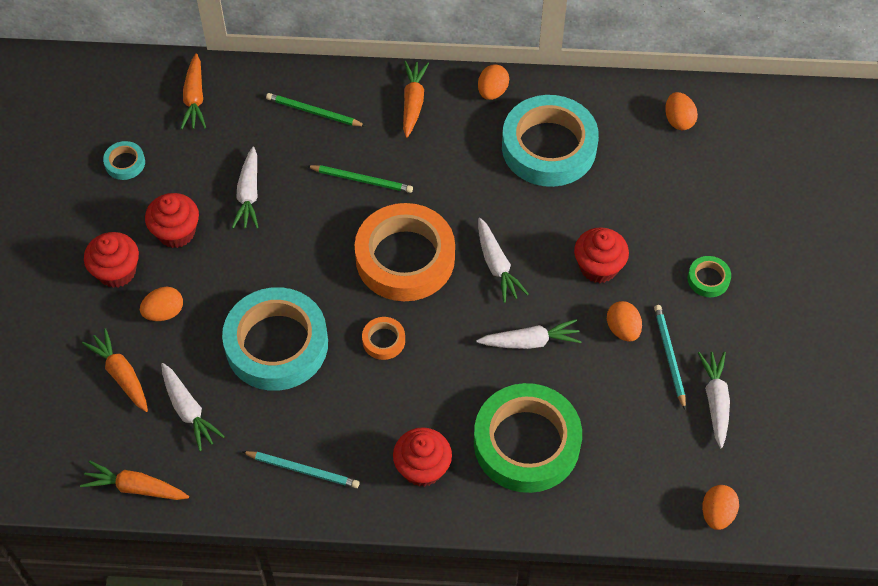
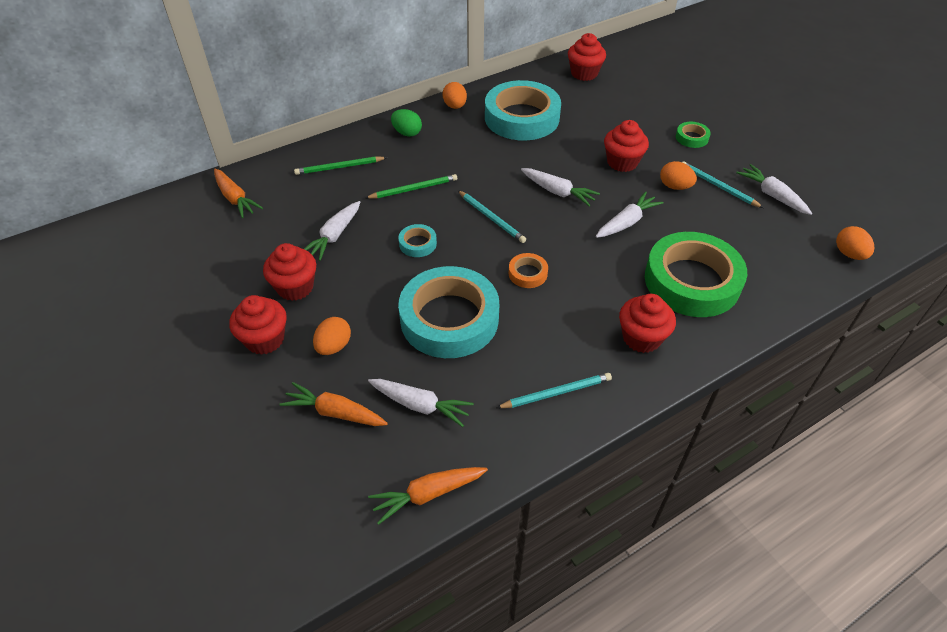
camera: 35 degrees left, 10 degrees down
(125, 163) = (209, 263): turquoise tape -> turquoise tape (417, 244)
(248, 194) = (334, 236): white carrot -> white carrot turned 60 degrees clockwise
(405, 258) = (491, 218): orange tape -> turquoise pencil
(413, 102) = (407, 133): orange carrot -> green egg
(678, 120) = (584, 73): orange egg -> red cupcake

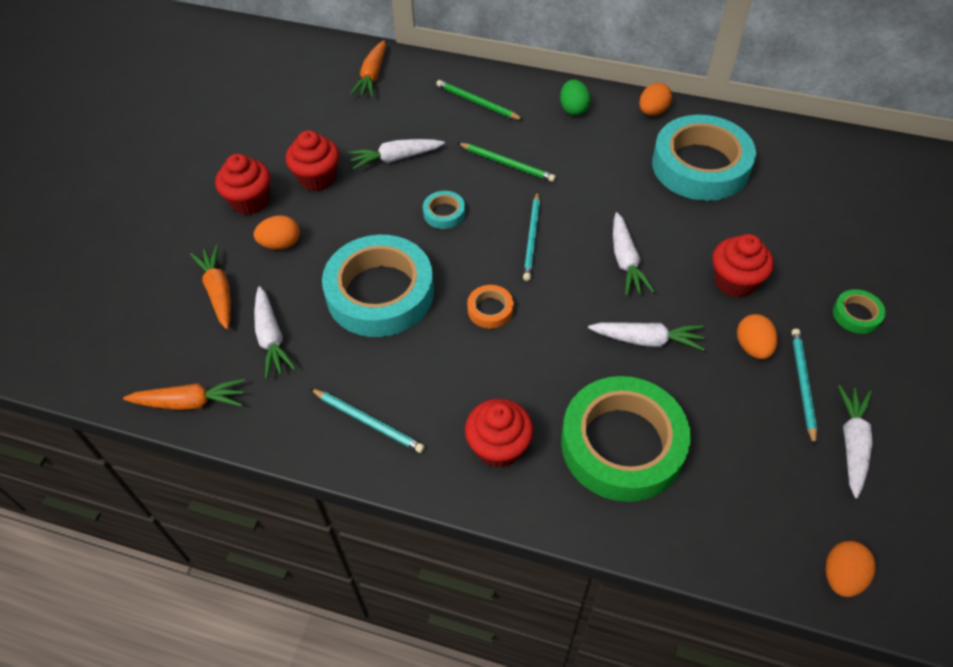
camera: 50 degrees right, 5 degrees up
(428, 494) = (190, 402): orange carrot -> orange carrot turned 150 degrees clockwise
(584, 73) = (839, 163): red cupcake -> none

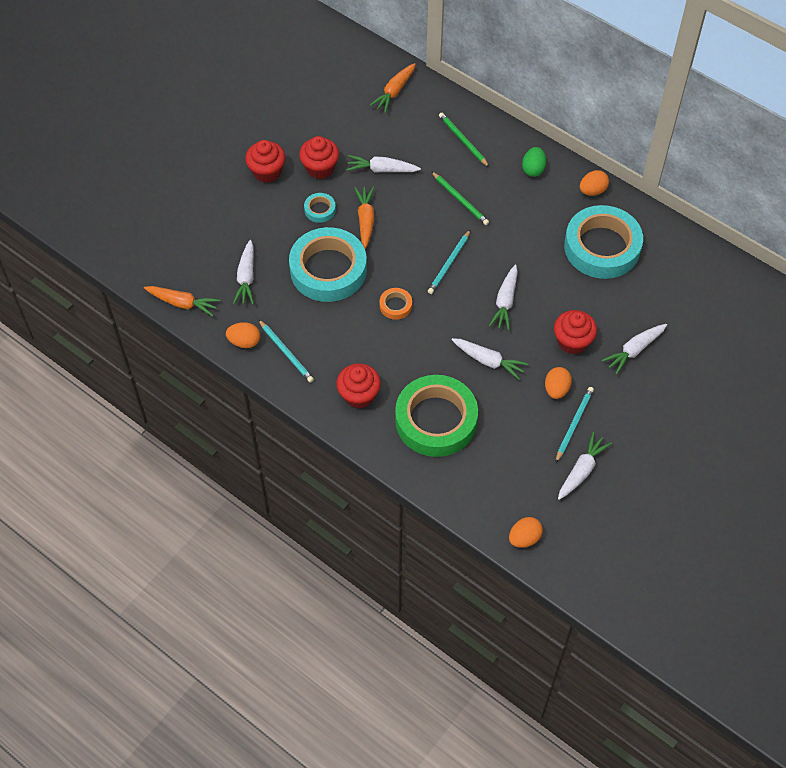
camera: 20 degrees right, 5 degrees up
(218, 291) = (224, 234): orange carrot -> orange carrot (365, 220)
(281, 244) = (276, 212): orange egg -> orange egg (244, 342)
(444, 213) = (397, 224): turquoise tape -> turquoise tape (320, 210)
(813, 268) = (634, 350): none -> white carrot
(856, 314) = (642, 392): green tape -> none

